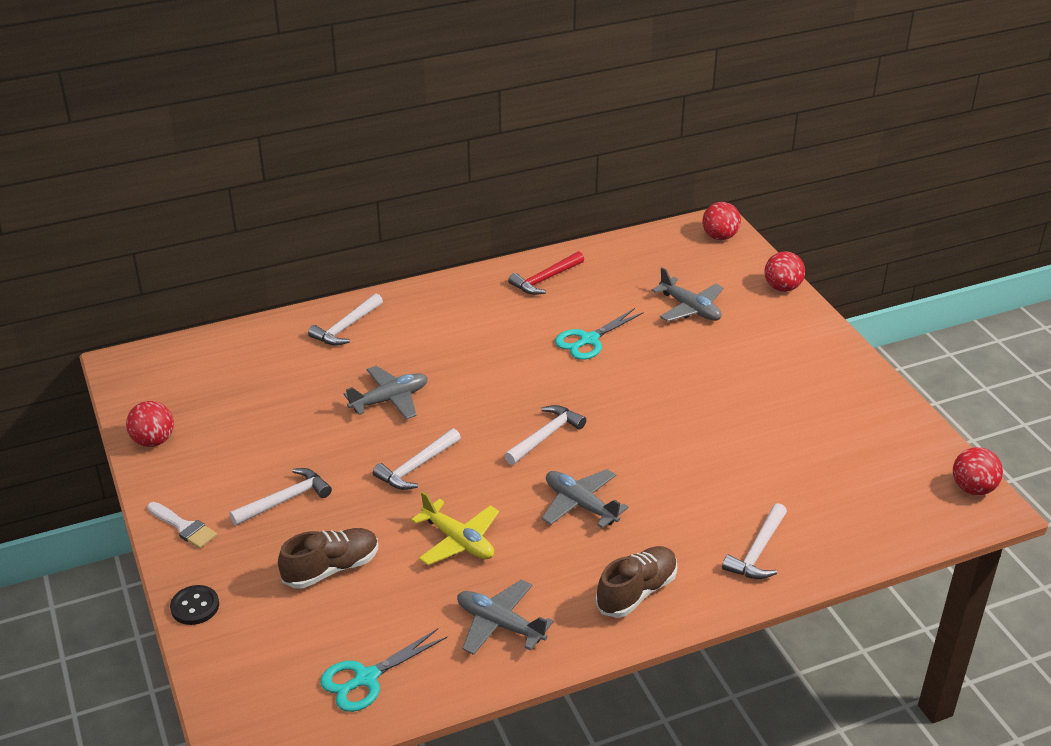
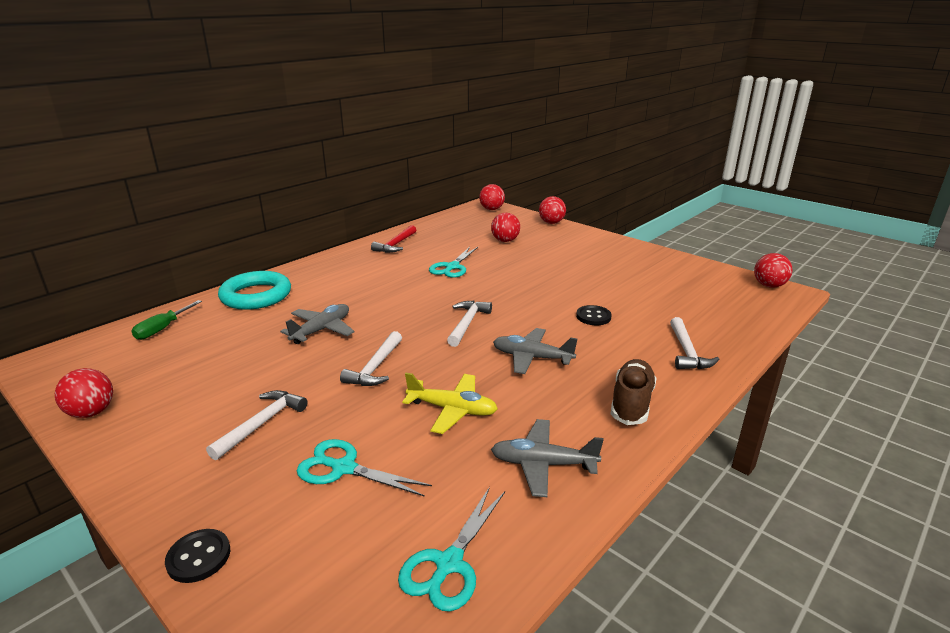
camera: 25 degrees left, 10 degrees down
(184, 527) = (154, 479): white brush -> none
(239, 351) = (162, 329): none -> green screwdriver
(331, 569) = (344, 468): brown shoe -> turquoise scissors
(346, 327) = (256, 296): white hammer -> turquoise ring
(690, 308) = (505, 241): grey plane -> red ball
(695, 469) = (593, 317): none -> black button

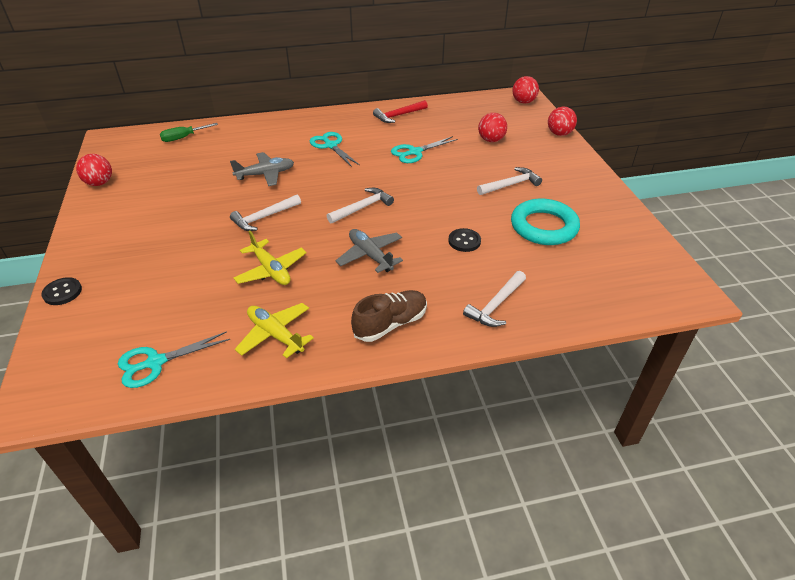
camera: 35 degrees right, 15 degrees up
(256, 296) = (258, 130): turquoise ring -> turquoise ring (544, 226)
(261, 424) = (164, 229): white hammer -> white hammer (510, 185)
(344, 468) = (171, 278): turquoise scissors -> turquoise scissors (331, 145)
(543, 464) = (275, 335): grey plane -> yellow plane
(769, 285) = (681, 279): red ball -> none

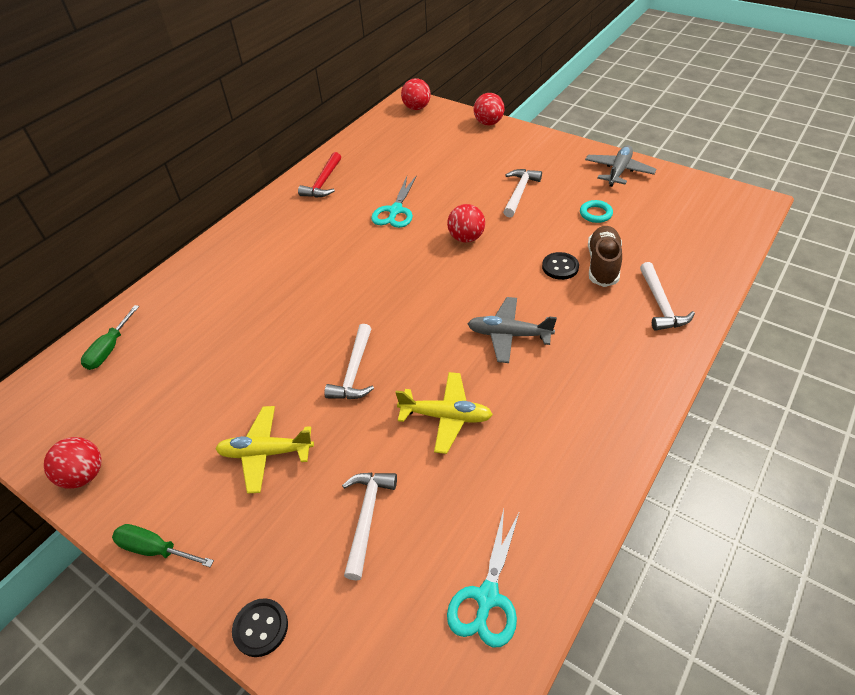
camera: 40 degrees left, 5 degrees up
(78, 231) = (155, 549): none -> green screwdriver
(265, 174) = (282, 326): grey plane -> grey plane (618, 171)
(275, 335) = (547, 471): yellow plane -> yellow plane (266, 453)
(331, 145) = (303, 253): turquoise scissors -> none
(362, 208) = (432, 295): white hammer -> white hammer (366, 517)
(390, 324) = (616, 382): brown shoe -> brown shoe (602, 265)
(491, 140) = (443, 160): red ball -> red ball (466, 238)
(544, 226) = (595, 214): turquoise ring -> turquoise ring, size x0.46

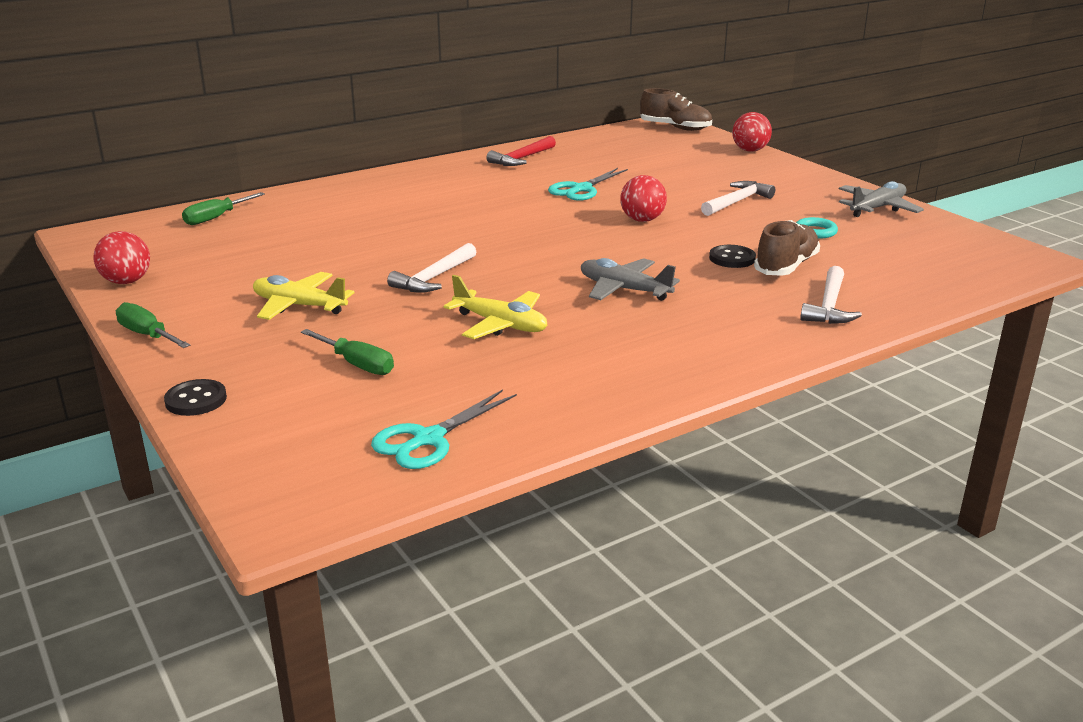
camera: 20 degrees right, 20 degrees down
(366, 517) = (357, 364): white hammer -> green screwdriver
(416, 108) = (675, 128): red ball -> brown shoe

